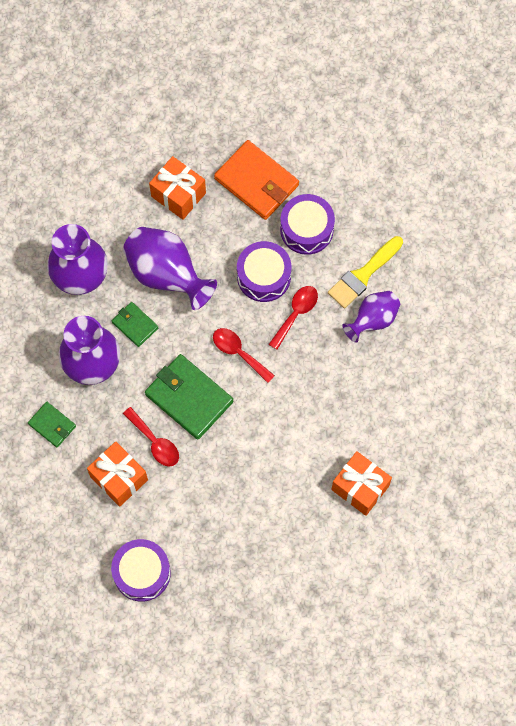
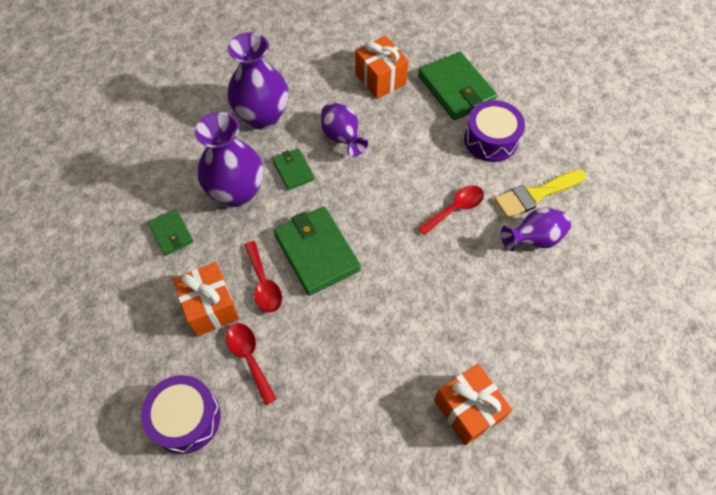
camera: 20 degrees right, 10 degrees down
(167, 275) = (342, 138): purple vase -> purple vase, size x0.62
(238, 353) = (384, 226): red spoon -> red spoon (249, 358)
(256, 182) = (456, 89): orange wallet -> green wallet
(264, 276) = (435, 166): purple drum -> none

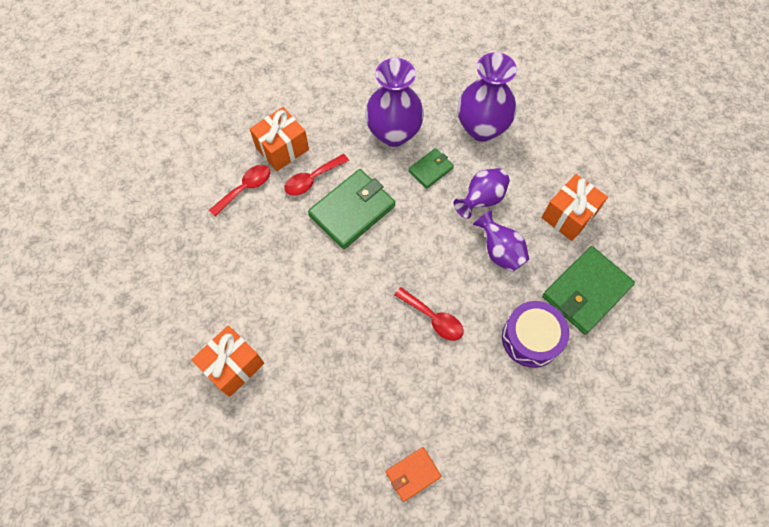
camera: 75 degrees right, 5 degrees up
(171, 233) = (340, 100): green wallet -> none
(186, 418) = (191, 161): purple drum -> none
(533, 239) = (421, 400): purple vase -> purple vase (500, 251)
(535, 195) = (475, 395): yellow brush -> none
(601, 263) = (412, 474): none -> orange wallet

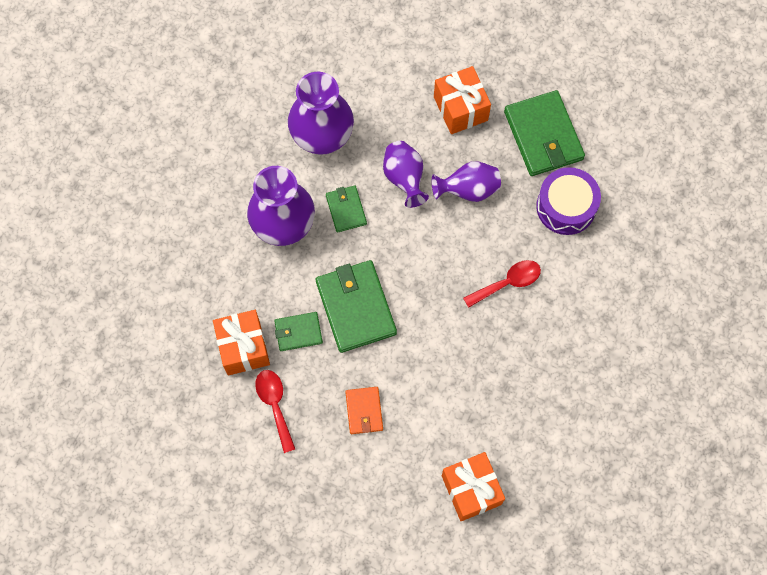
camera: 65 degrees left, 5 degrees up
(312, 179) = (298, 332): red spoon -> green wallet
(412, 474) = (642, 368): orange wallet -> orange wallet (364, 411)

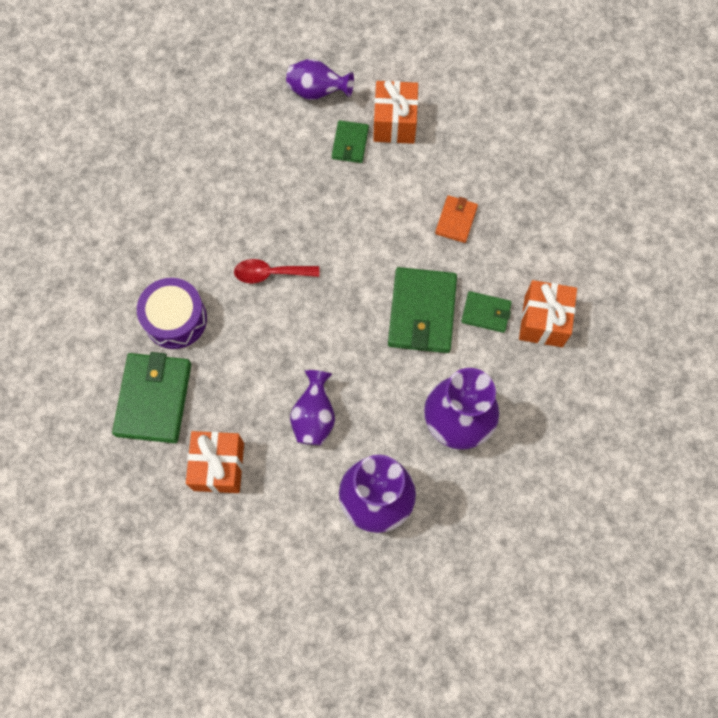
camera: 155 degrees left, 0 degrees up
(275, 405) = (534, 258): red spoon -> none
(346, 209) = (387, 411): green wallet -> green wallet (350, 143)
(468, 190) = (258, 377): purple vase -> purple vase (317, 92)

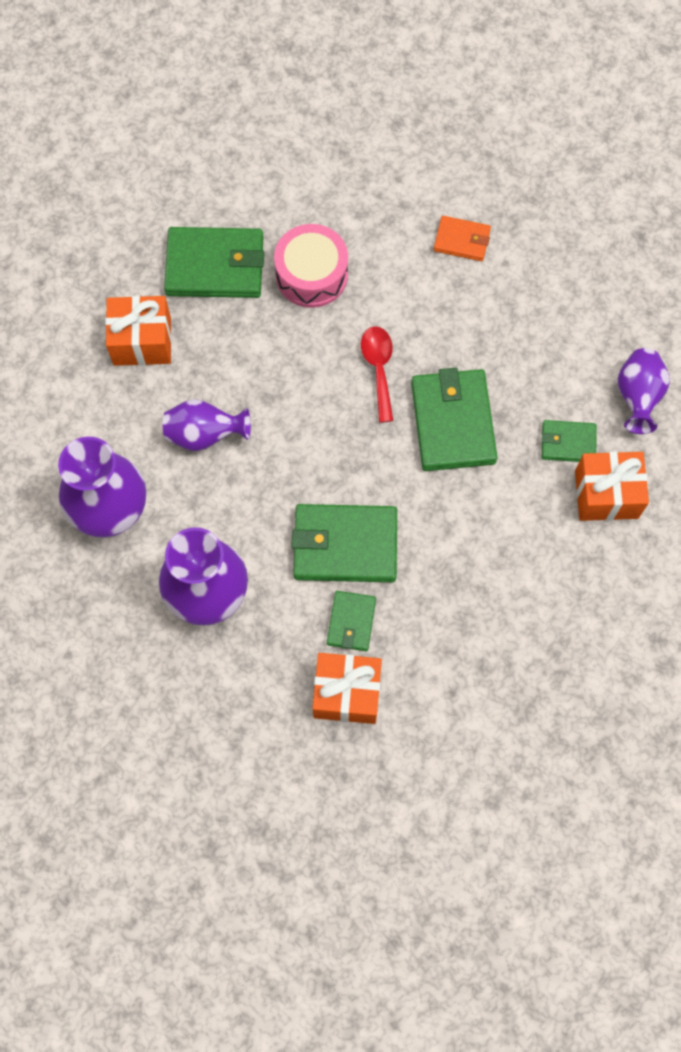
camera: 85 degrees right, 0 degrees up
(175, 319) = (311, 275): purple drum -> pink drum
(324, 222) = (453, 422): none -> green wallet
(456, 220) = (475, 579): orange wallet -> orange wallet (462, 240)

